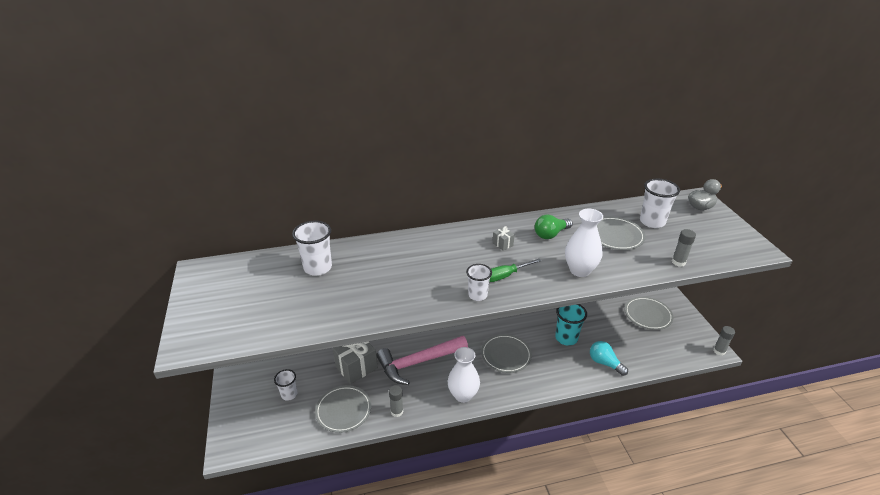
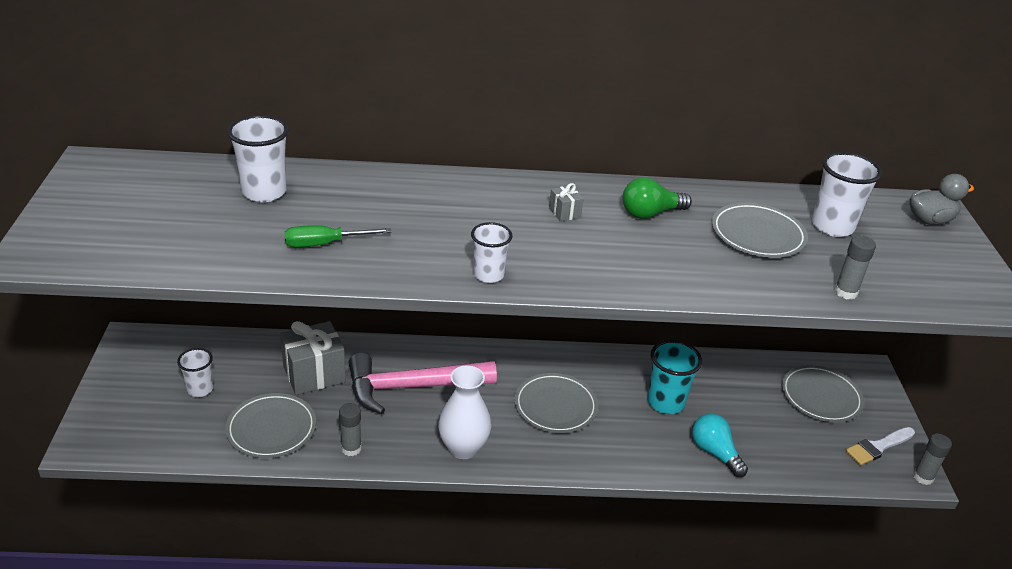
camera: 10 degrees right, 0 degrees up
(505, 276) = (546, 257): green screwdriver -> green screwdriver (324, 244)
(579, 270) = (671, 272): white vase -> none
(689, 338) = (878, 447): none -> white brush

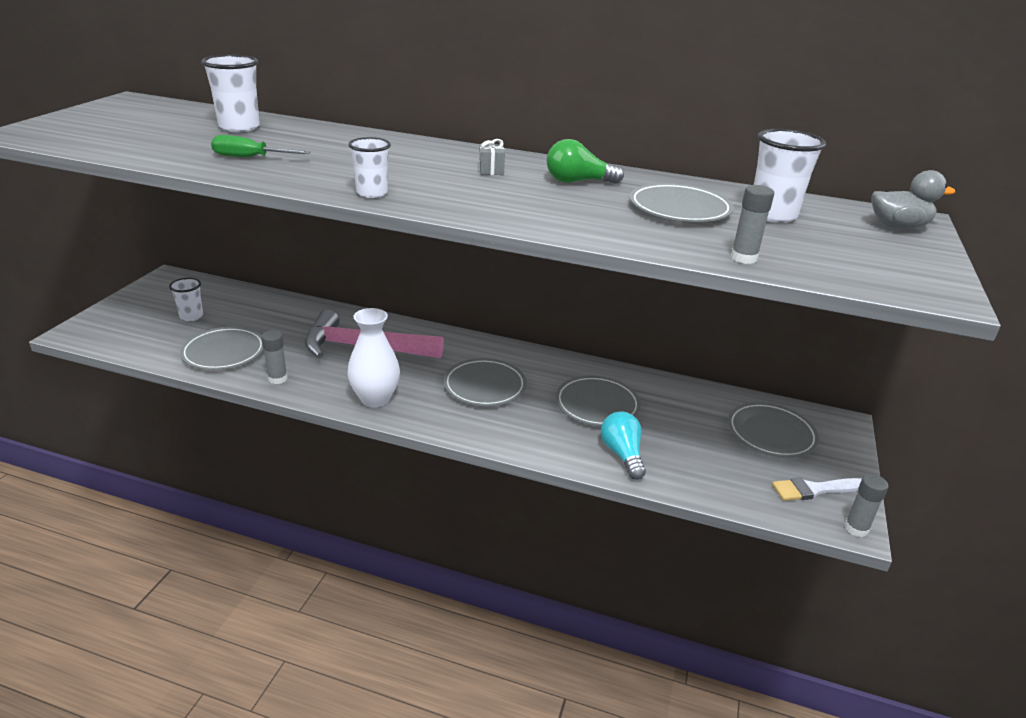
camera: 20 degrees right, 5 degrees down
(314, 374) = (289, 323): grey gift -> none
(665, 402) = (597, 405): turquoise cup -> grey plate

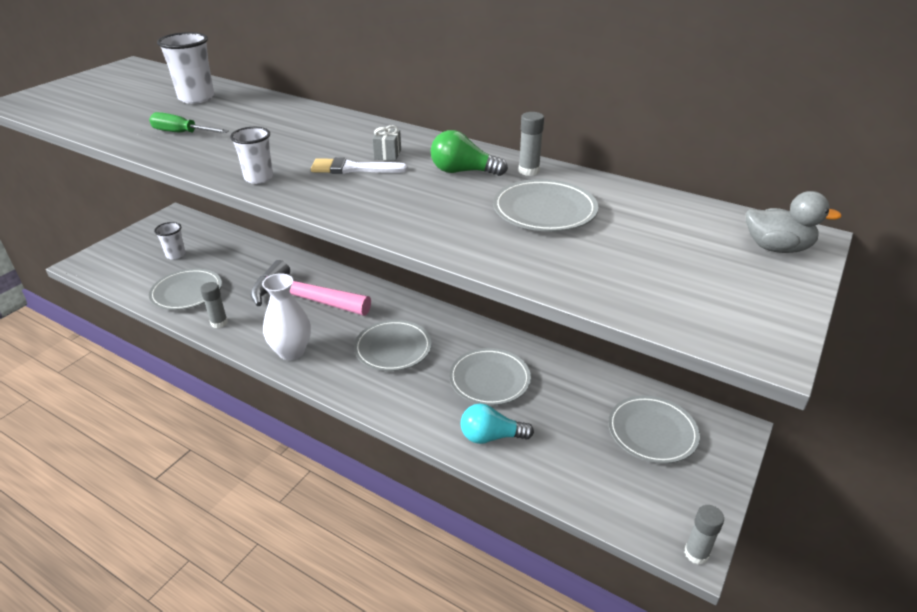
camera: 15 degrees right, 5 degrees up
(622, 454) = (491, 436): turquoise light bulb -> turquoise light bulb turned 90 degrees counterclockwise
(743, 258) = (569, 279): grey glue stick -> grey glue stick (528, 171)
(772, 215) = (640, 224): white cup -> none
(815, 489) = (671, 502): white brush -> white brush (353, 168)

